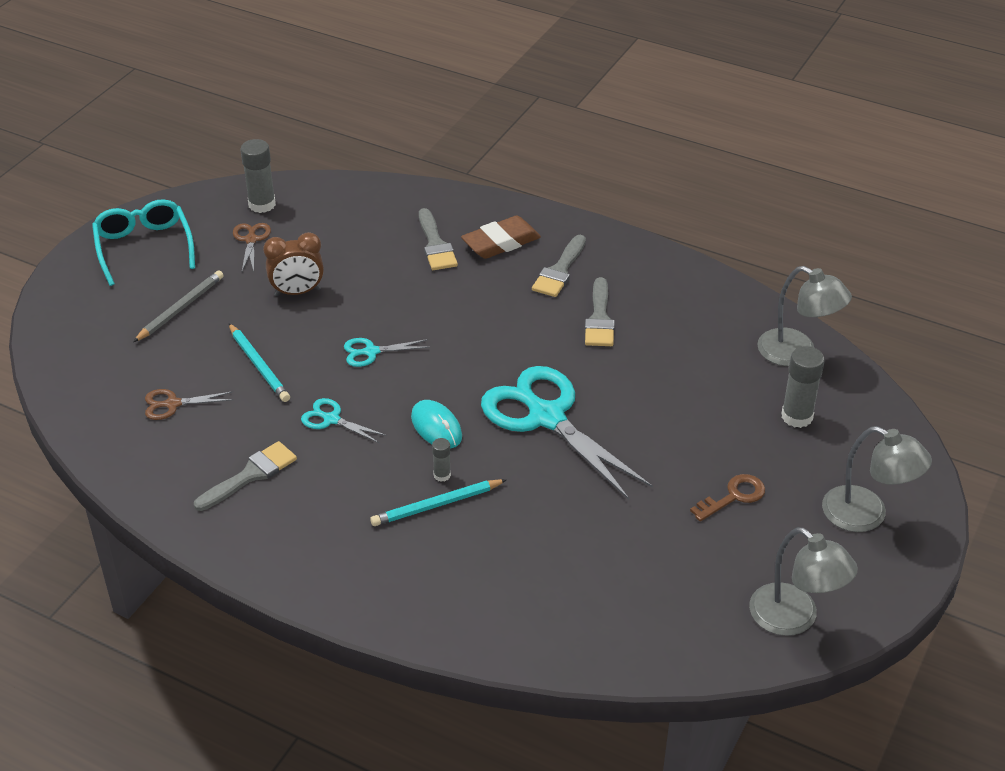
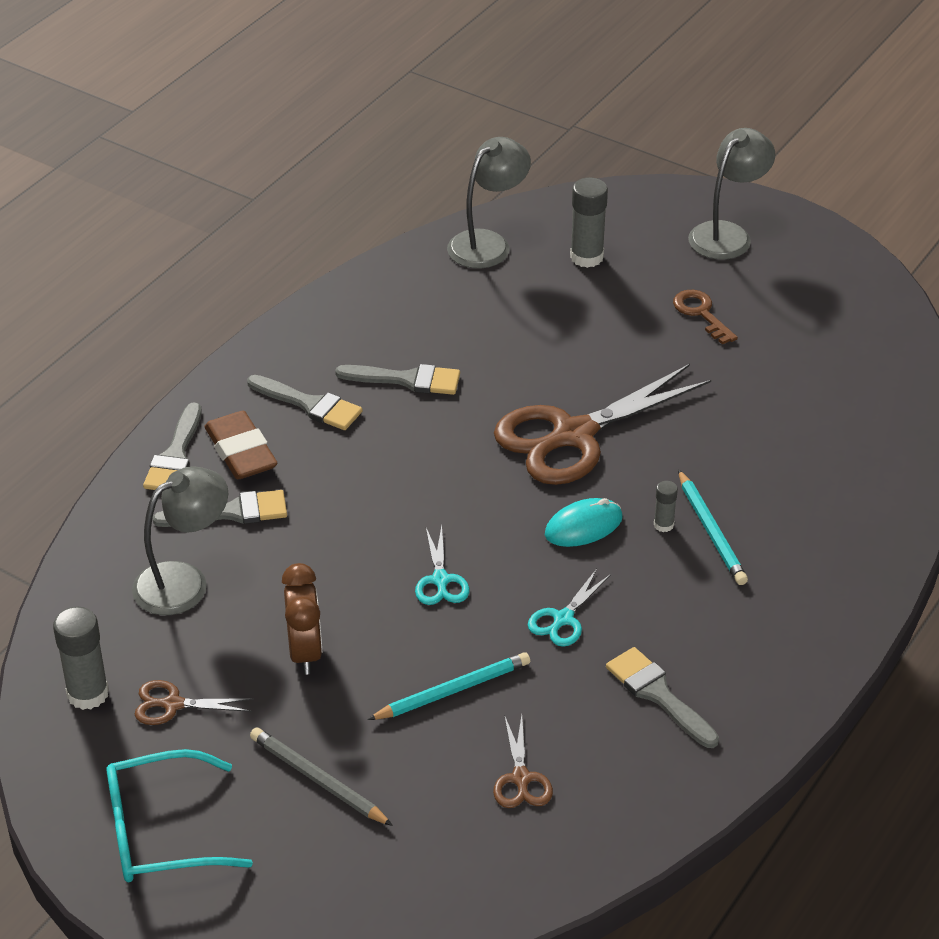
camera: 85 degrees left, 0 degrees up
(493, 213) = (175, 455): none -> grey brush
(547, 417) = (574, 435): turquoise scissors -> brown scissors
(794, 618) = (860, 297): grey lamp -> grey lamp (184, 581)

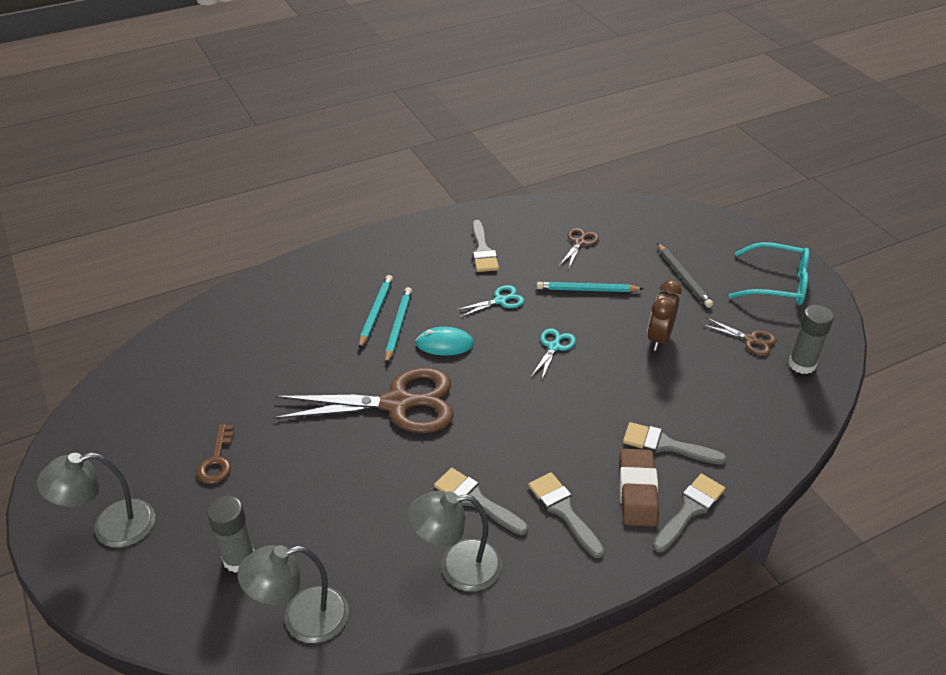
camera: 150 degrees left, 0 degrees up
(184, 581) = (718, 409): grey lamp -> grey lamp (457, 567)
(663, 525) = (398, 326): grey glue stick -> turquoise pencil

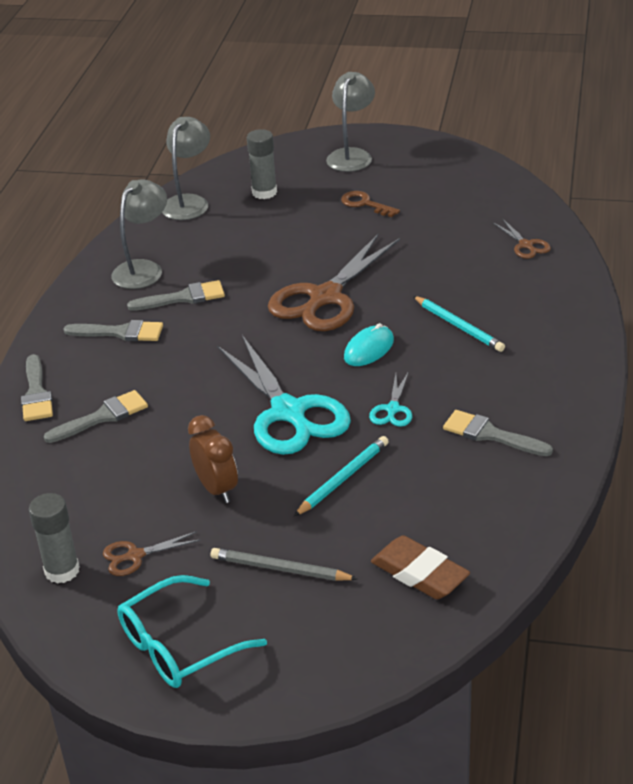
camera: 130 degrees right, 5 degrees down
(398, 326) = (424, 332): turquoise pencil -> none
(554, 347) = (288, 412): turquoise scissors -> turquoise scissors, size x2.27
(579, 243) = (429, 518): brown scissors -> brown scissors (525, 245)
(637, 491) = (86, 376): brown eraser -> brown eraser (419, 573)

